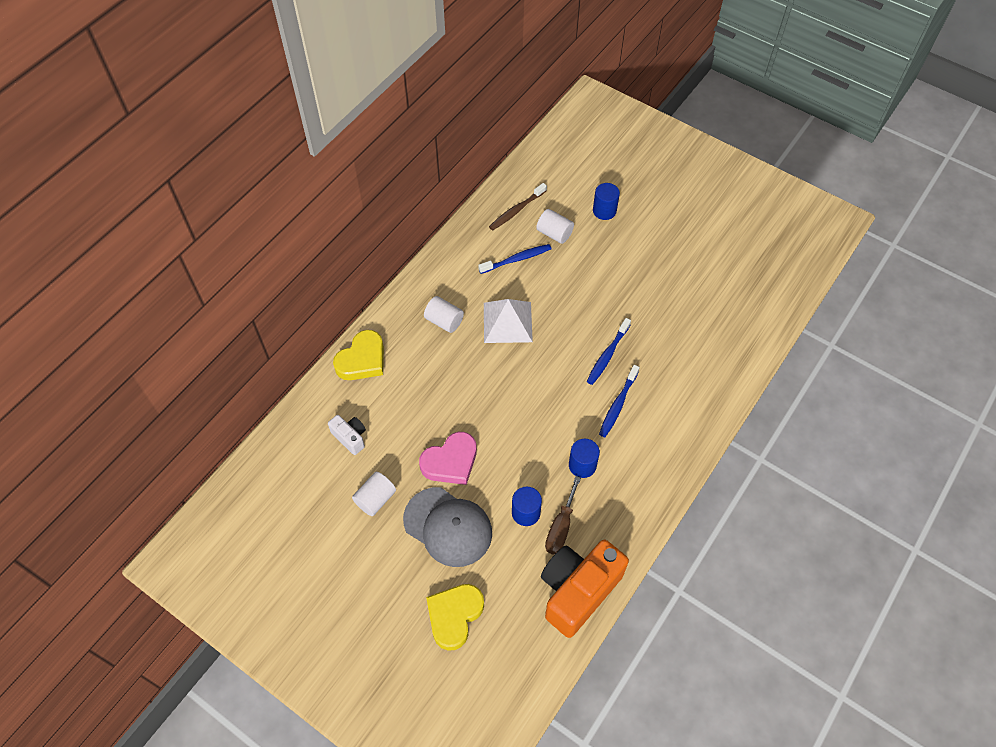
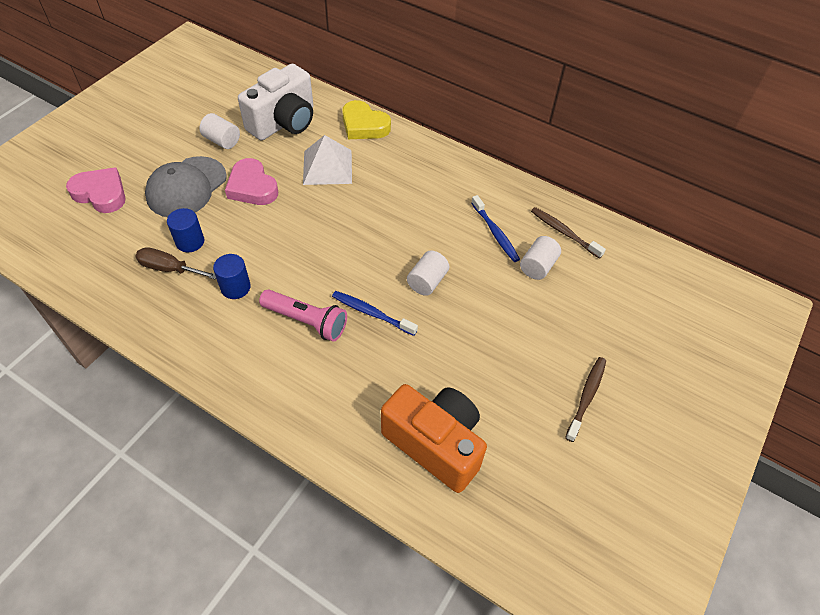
camera: 85 degrees right, 5 degrees down
(350, 437) = (284, 122): white camera -> white camera, size x2.14
(444, 321) = (410, 178): white cylinder -> white cylinder (427, 281)
(454, 616) = (101, 194): yellow heart -> pink heart
(507, 322) = (412, 226): white pyramid -> white pyramid (327, 167)
(578, 591) = (99, 281): orange camera -> orange camera (435, 444)
(604, 211) = (583, 316): blue cylinder -> none
(618, 405) = (306, 321): blue toothbrush -> pink flashlight
(677, 220) = (586, 397): none -> brown toothbrush

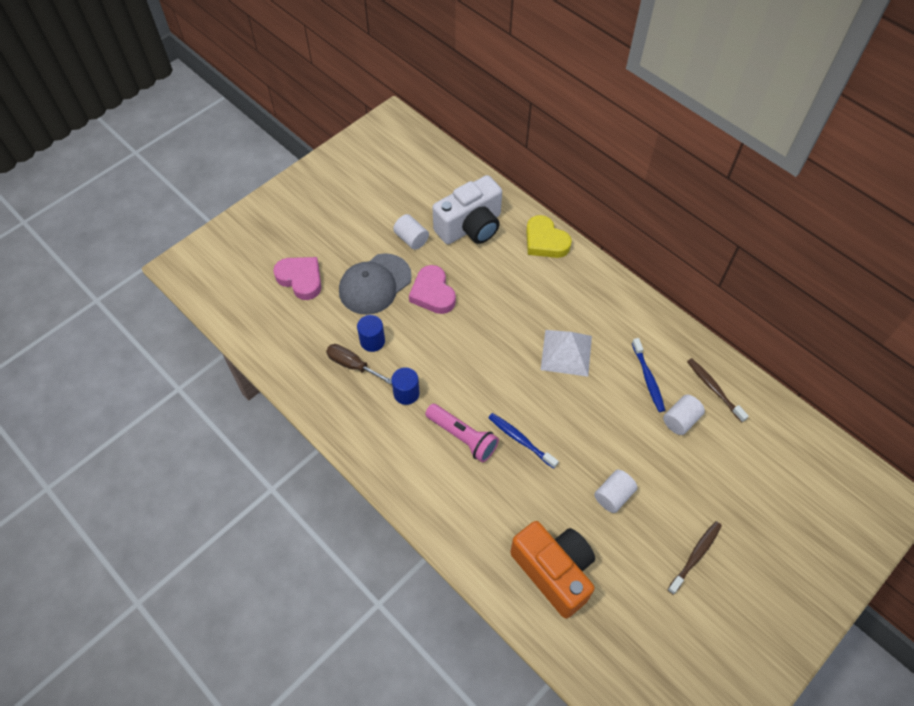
camera: 15 degrees right, 5 degrees up
(327, 167) = (504, 282): white pyramid -> white pyramid (566, 352)
(427, 281) = (575, 417): white cylinder -> white cylinder (613, 496)

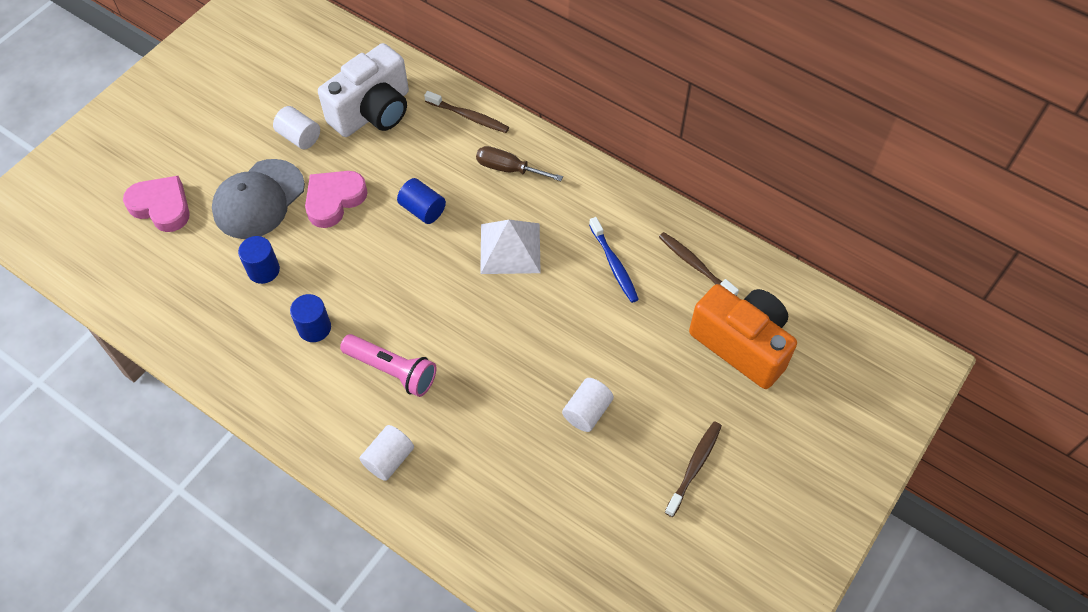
camera: 10 degrees left, 0 degrees up
(352, 365) = (241, 303): brown screwdriver -> brown screwdriver (508, 169)
(433, 293) = (334, 200): pink heart -> pink heart turned 75 degrees clockwise
(501, 311) = (423, 210): none -> blue cylinder
(520, 440) = (465, 362): blue toothbrush -> none
(545, 241) = (469, 116): yellow heart -> brown toothbrush
(554, 571) = (524, 514): orange camera -> orange camera (742, 344)
(680, 420) = (659, 308): white cylinder -> white cylinder (389, 459)

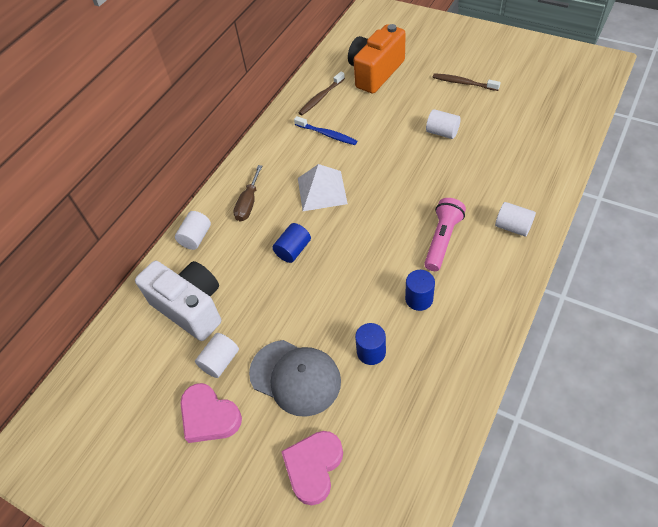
camera: 90 degrees left, 5 degrees down
(334, 200) = (290, 315): pink heart -> pink heart (209, 416)
(469, 116) = (196, 237): brown toothbrush -> white cylinder
(614, 265) = (327, 134): blue toothbrush -> blue toothbrush turned 60 degrees clockwise

